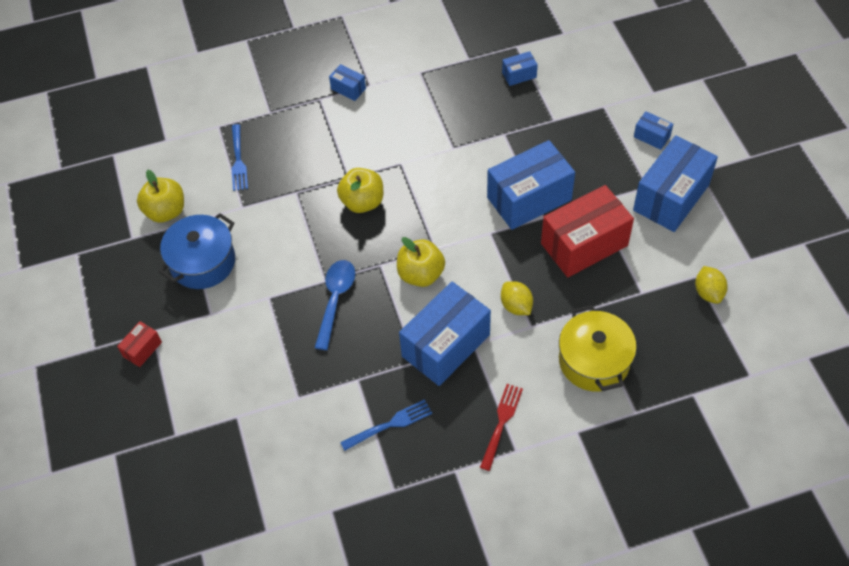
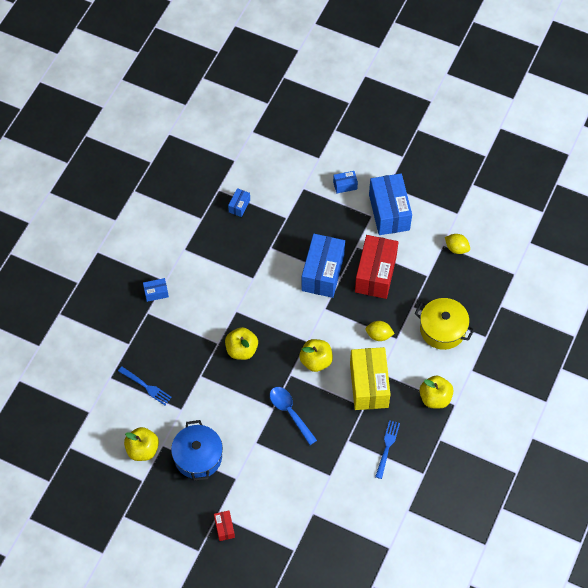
camera: 50 degrees left, 5 degrees up
(446, 345) = (369, 385): blue box -> yellow box
(501, 423) = (435, 398): red fork -> yellow apple

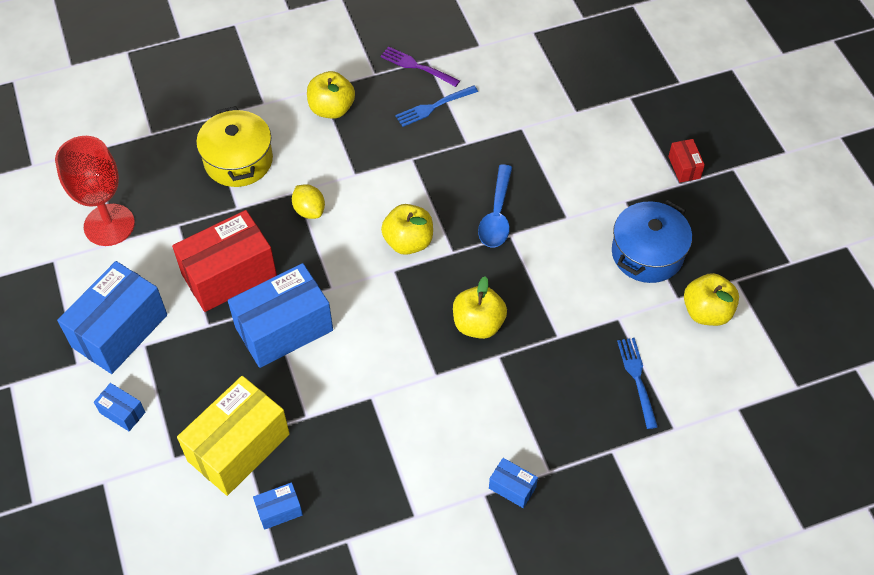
camera: 135 degrees left, 5 degrees down
(224, 528) = (684, 167): red box -> red box turned 45 degrees counterclockwise
(369, 385) = (382, 173): yellow box -> yellow box (238, 447)
(423, 464) = (417, 66): none -> purple fork
(456, 248) = (109, 225): yellow lemon -> red goblet

